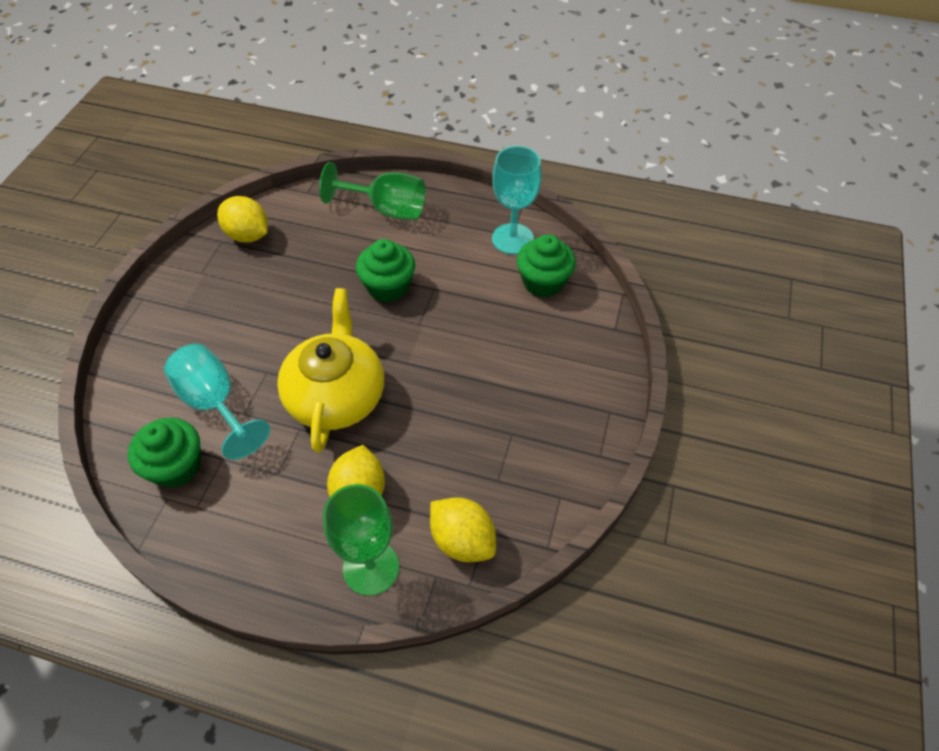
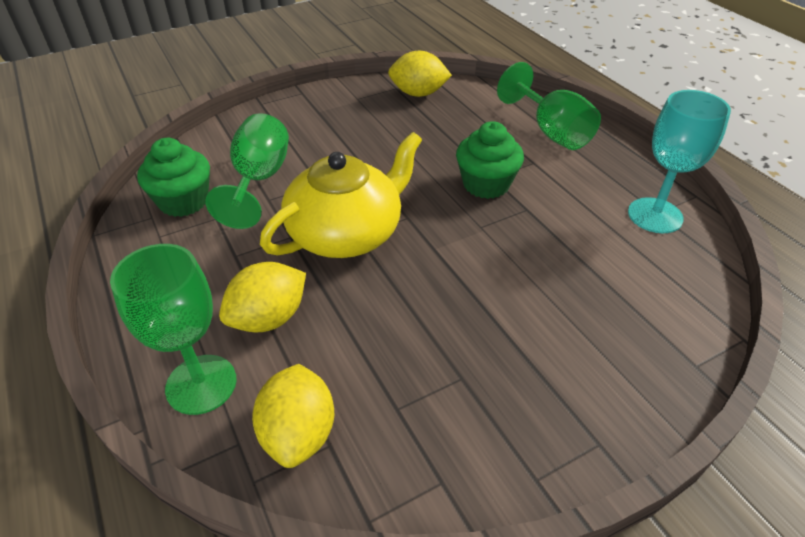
camera: 45 degrees right, 10 degrees down
(215, 404) = (259, 180): turquoise goblet -> green goblet
(248, 235) = (418, 93): yellow lemon -> yellow lemon turned 75 degrees counterclockwise
(543, 282) = (650, 269): green cupcake -> none

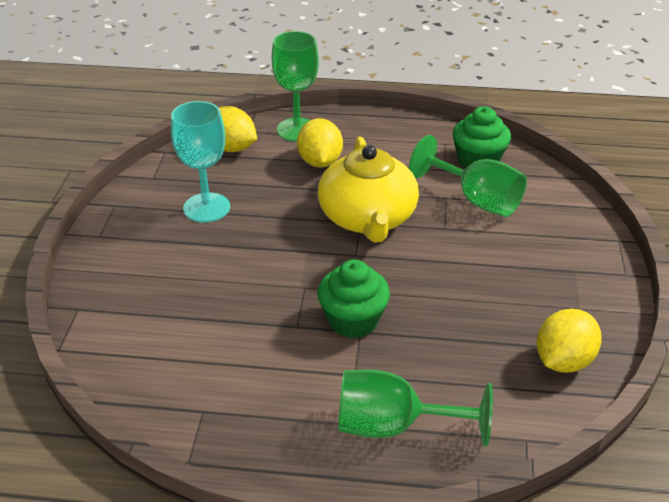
camera: 125 degrees right, 5 degrees down
(655, 215) = (201, 404): turquoise goblet -> turquoise goblet (206, 208)

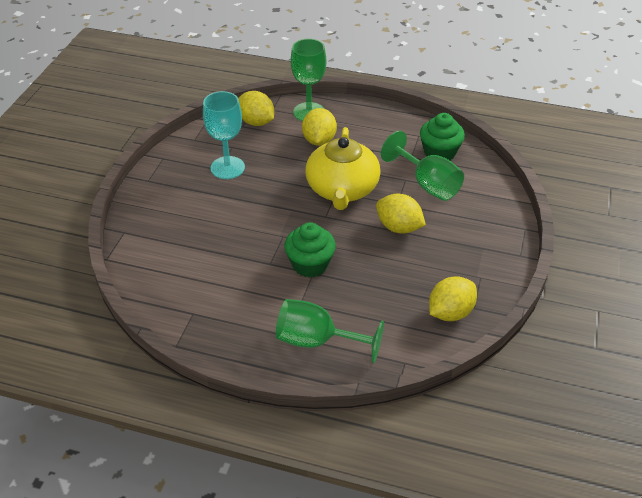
camera: 10 degrees right, 5 degrees up
(457, 257) = (399, 227): none -> yellow lemon

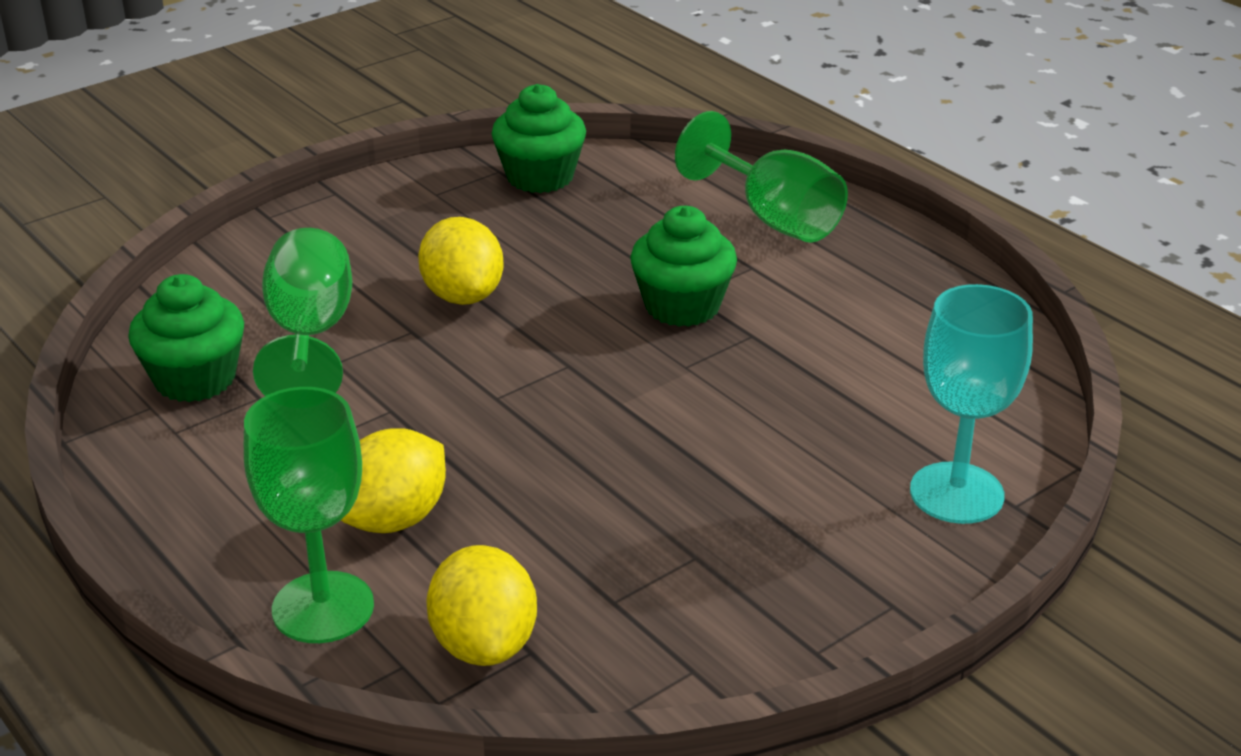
camera: 145 degrees left, 10 degrees down
(227, 168) = (672, 549): turquoise goblet -> turquoise goblet (956, 493)
(342, 189) = (478, 395): yellow teapot -> none
(450, 312) = (540, 177): yellow lemon -> green cupcake

